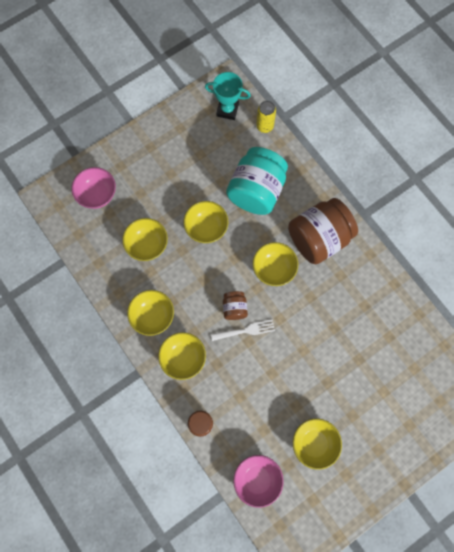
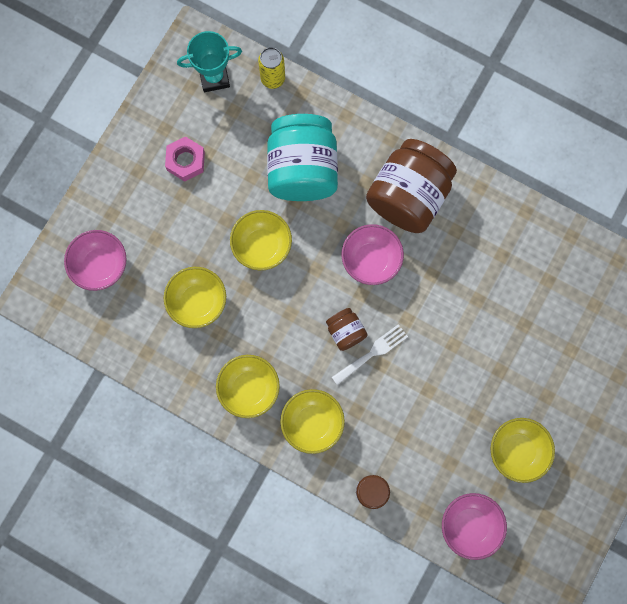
camera: 25 degrees left, 5 degrees up
(183, 153) = (185, 161): none -> pink nut
(274, 269) = (371, 260): yellow bowl -> pink bowl

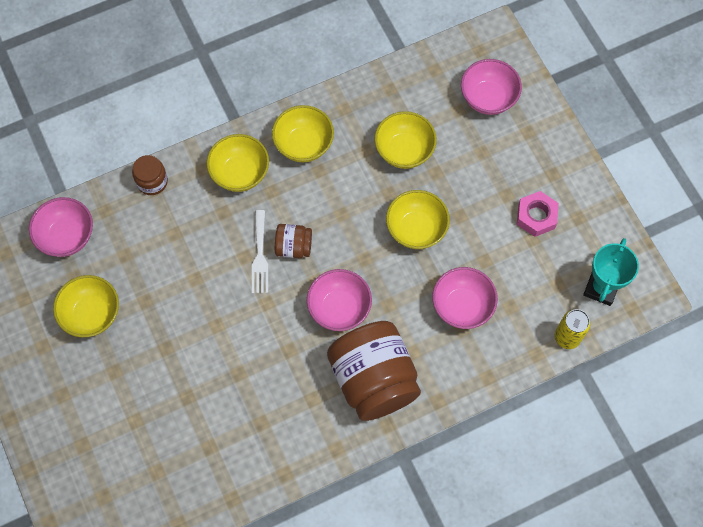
camera: 125 degrees right, 10 degrees down
(302, 169) = (462, 306): turquoise jar -> pink bowl

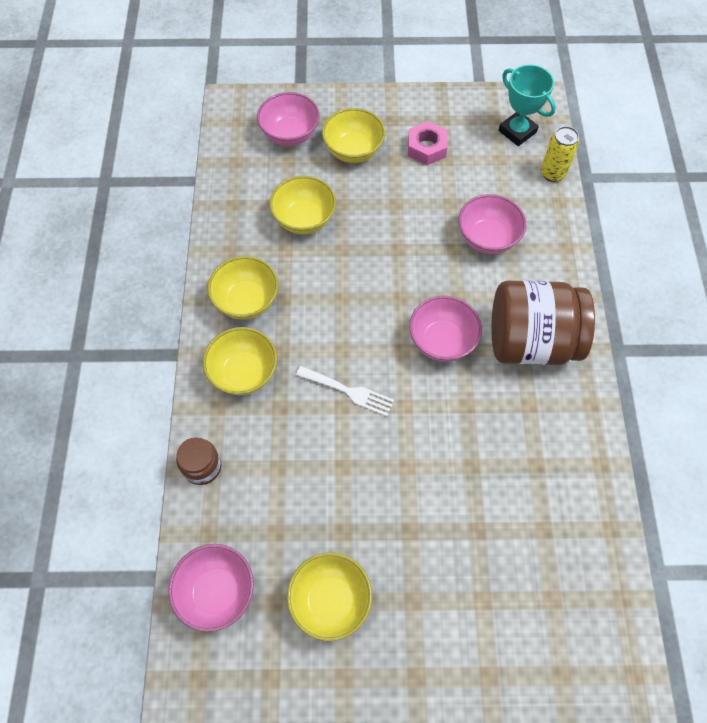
camera: 65 degrees left, 5 degrees down
(293, 247) = (355, 355): brown jar -> none
(416, 229) = (391, 243): yellow bowl -> yellow bowl (353, 151)

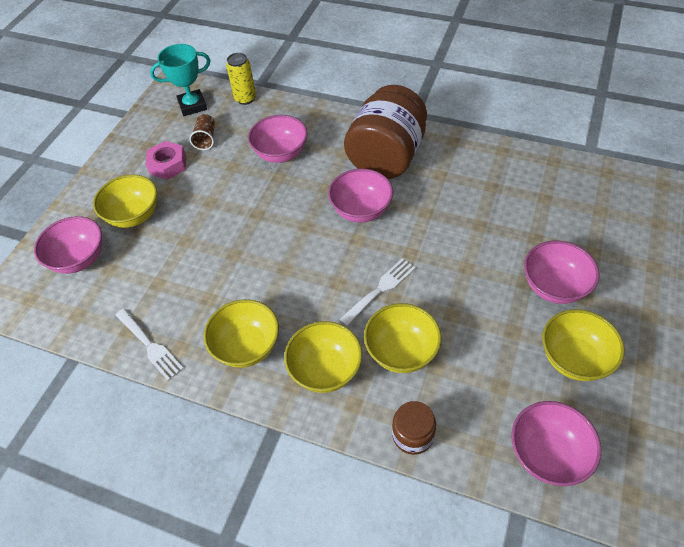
camera: 65 degrees left, 10 degrees down
(223, 228) = (150, 346): none -> white fork
(304, 219) = (184, 274): yellow bowl -> yellow bowl (401, 351)
(416, 563) = (554, 286): none -> pink bowl
(476, 164) = (206, 139): none -> brown cup

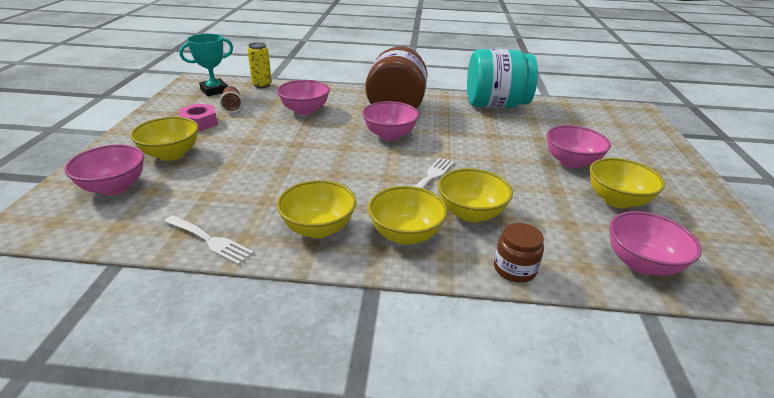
camera: 20 degrees left, 20 degrees down
(511, 165) = (495, 105): none -> turquoise jar

